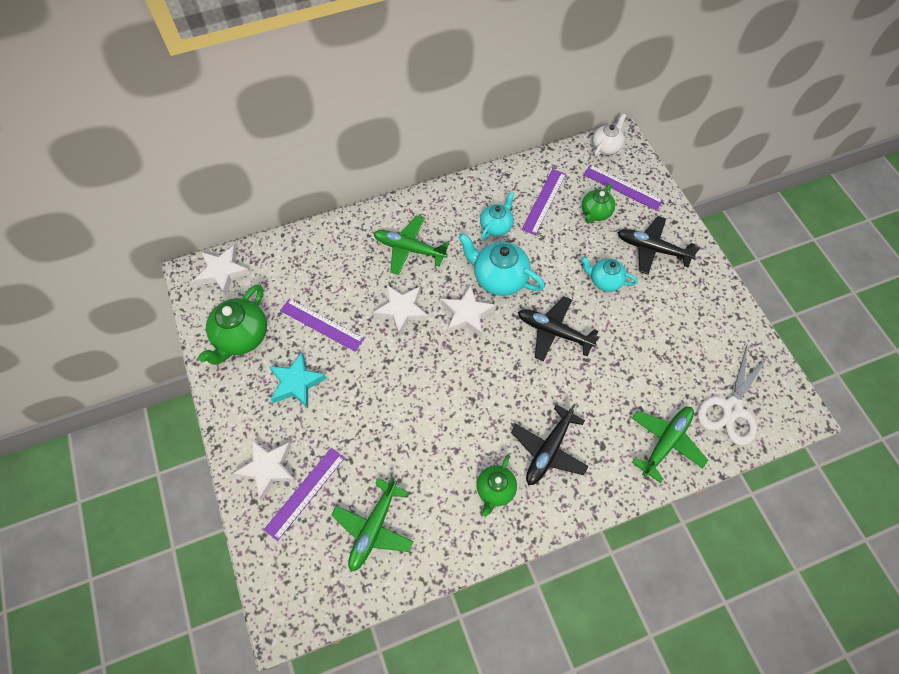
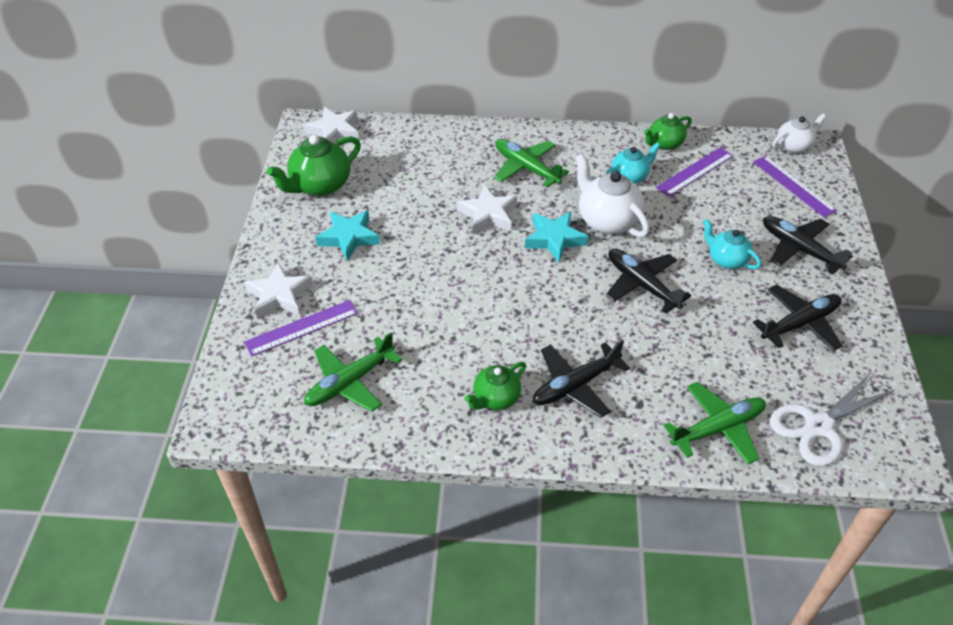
camera: 25 degrees right, 15 degrees down
(321, 324) = (401, 200): purple ruler -> none
(467, 314) = (554, 239): white star -> turquoise star
(499, 278) = (607, 220): turquoise teapot -> white teapot
(595, 213) = (749, 198): green teapot -> green teapot (664, 144)
(681, 320) = (799, 324): none -> black plane

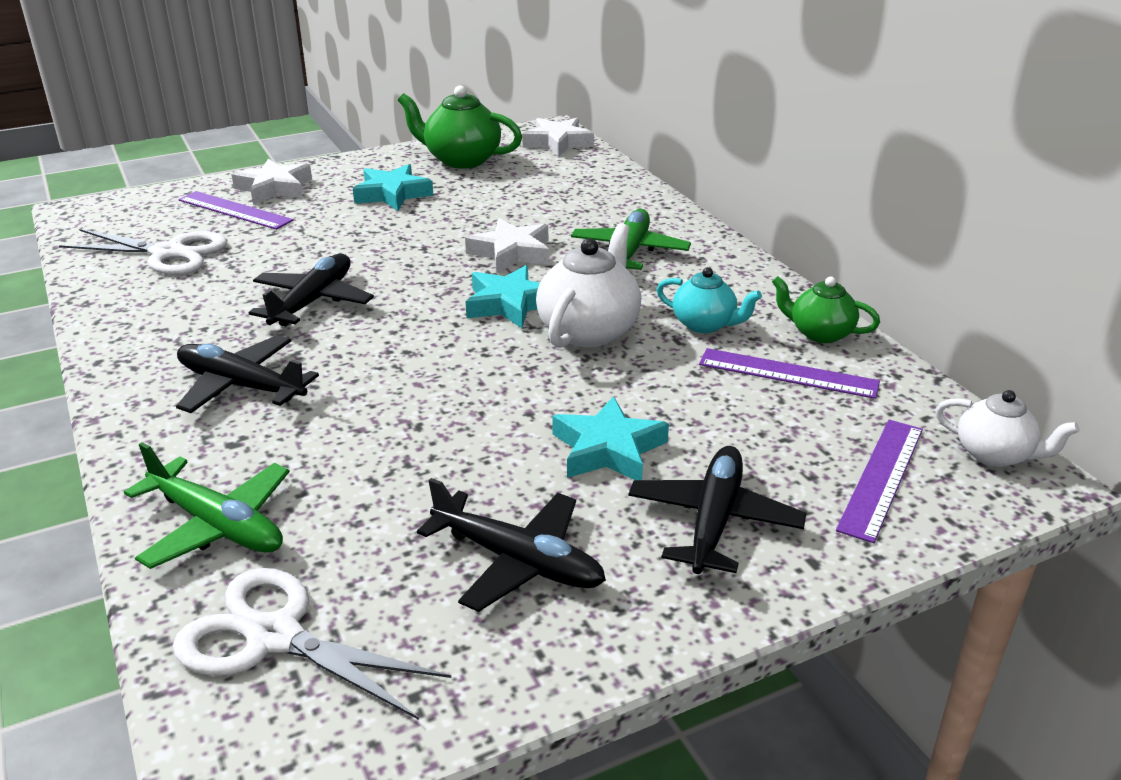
camera: 60 degrees right, 15 degrees down
(350, 382) = (168, 253): green plane -> white scissors
(495, 398) = (187, 338): green teapot -> none
(642, 285) = (478, 389): black plane -> black plane (312, 301)
(726, 259) = (608, 449): turquoise teapot -> turquoise star

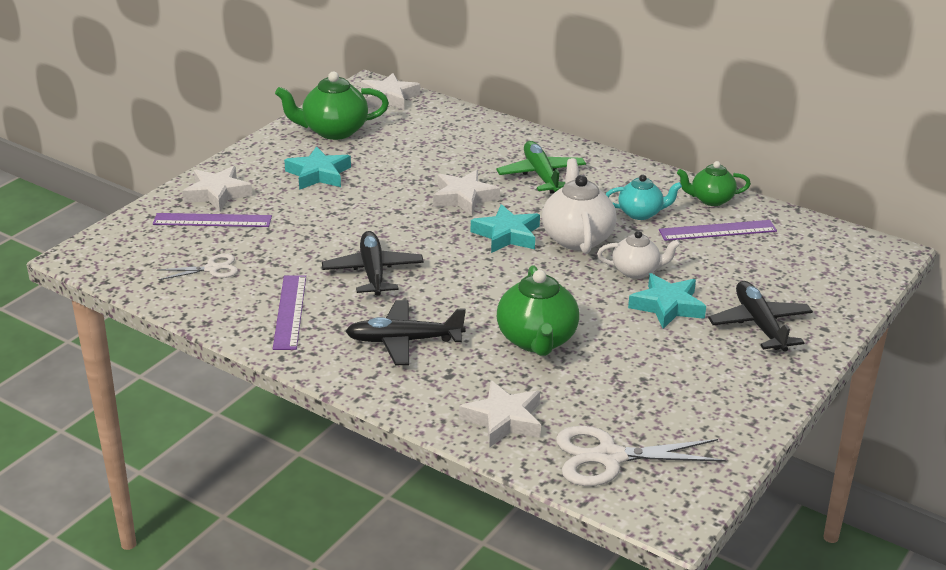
camera: 30 degrees left, 0 degrees up
(168, 253) = (212, 268): white scissors -> white scissors, size x0.57
(217, 525) = (503, 420): green plane -> white star
(388, 437) = (537, 340): none -> green teapot
(517, 561) = (686, 379): black plane -> none
(881, 477) = (818, 275): purple ruler -> purple ruler (289, 312)
(995, 454) = (860, 244): white teapot -> white teapot (636, 271)

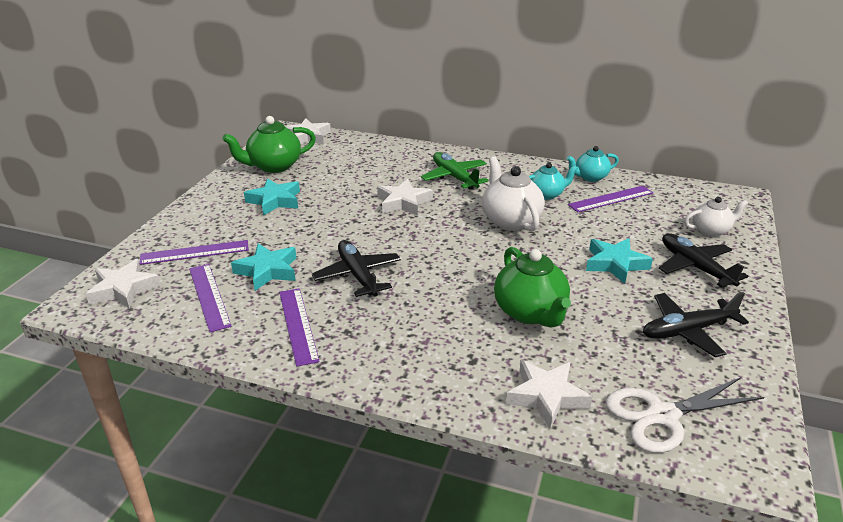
camera: 15 degrees left, 0 degrees up
(212, 268) = (209, 296): white scissors -> purple ruler
(217, 194) = (192, 229): white star -> white star (124, 289)
(404, 341) = (416, 334): black plane -> black plane (688, 331)
(507, 235) = (454, 226): turquoise star -> turquoise star (267, 271)
(636, 271) = (572, 239): white teapot -> white teapot (711, 230)
(711, 200) = (590, 177): green teapot -> turquoise teapot

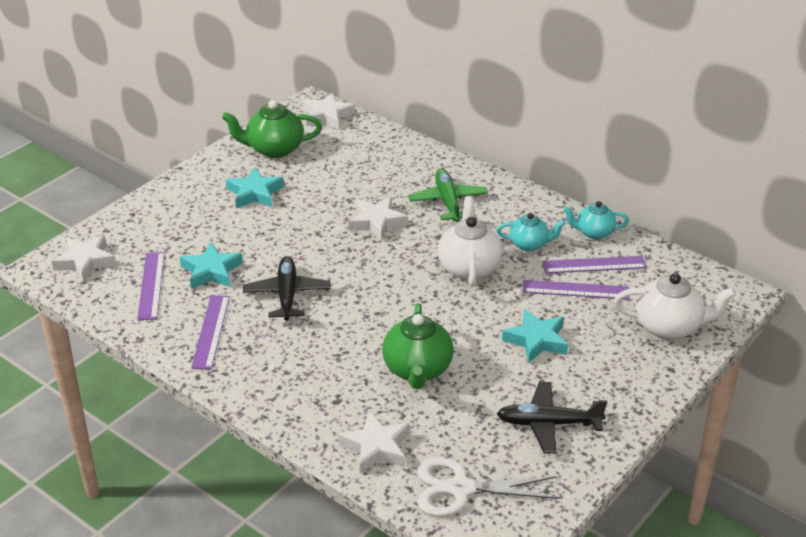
camera: 20 degrees right, 5 degrees up
(195, 252) = (158, 237): purple ruler -> purple ruler (575, 290)
(695, 267) = (614, 363): black plane -> none
(711, 230) = (669, 327): white teapot -> white teapot, size x1.61

